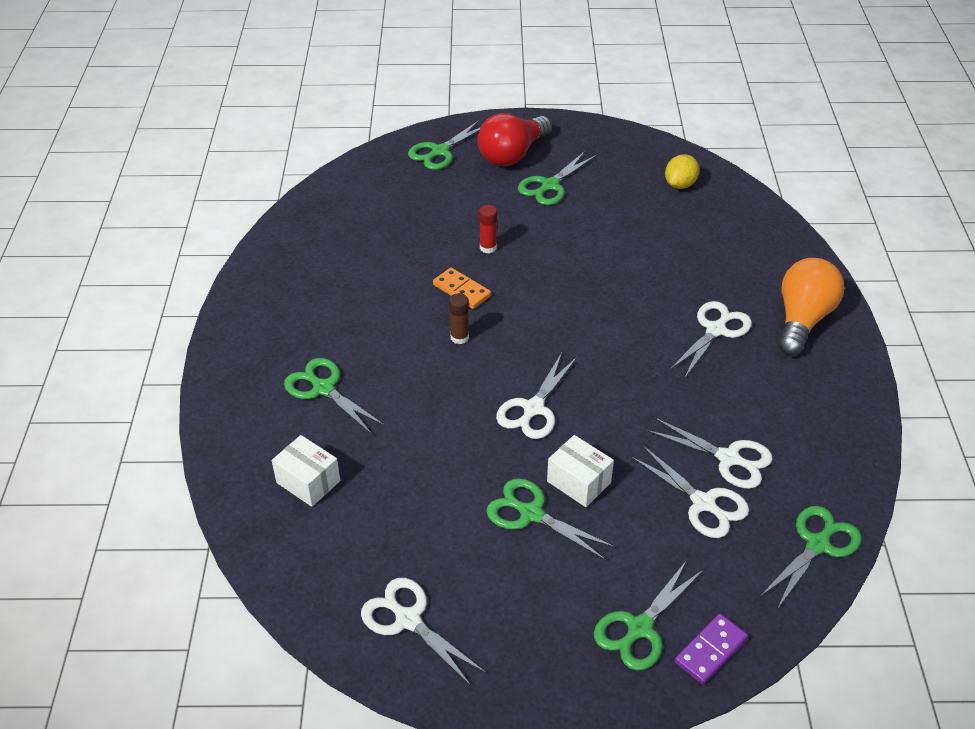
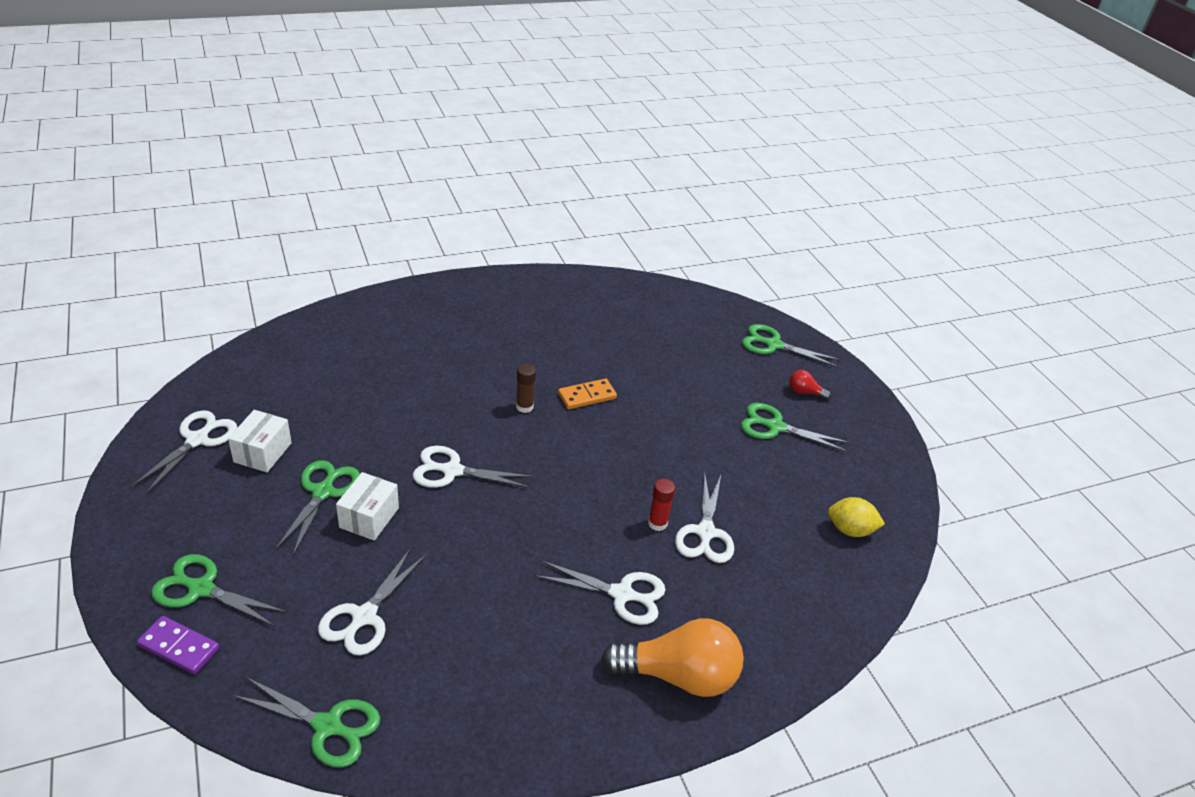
camera: 65 degrees right, 5 degrees down
(308, 481) = (329, 357): white box -> white box (263, 452)
(323, 388) = (431, 343): green scissors -> none
(462, 290) = (587, 396): orange domino -> orange domino turned 45 degrees clockwise
(488, 248) = (655, 402): red glue stick -> red glue stick (657, 523)
(512, 154) = (804, 392): red light bulb -> red light bulb, size x0.44
(729, 458) = (431, 630): white scissors -> white scissors (705, 533)

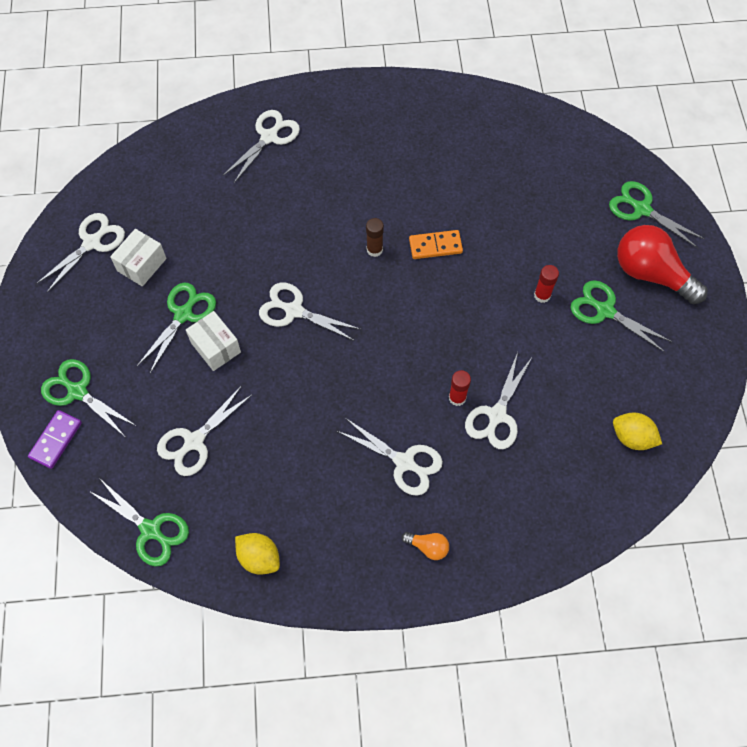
camera: 20 degrees right, 25 degrees up
(179, 647) = (56, 440): purple domino -> purple domino turned 75 degrees clockwise
(369, 517) = (216, 347): white box -> white box turned 75 degrees counterclockwise
(384, 328) = (269, 137): none -> white scissors
(478, 729) = (259, 557): none -> yellow lemon
(679, 675) = (428, 547): orange light bulb -> orange light bulb, size x0.44
(709, 423) = (542, 295): none -> red glue stick
(804, 392) = (651, 274): red light bulb -> red light bulb, size x2.29

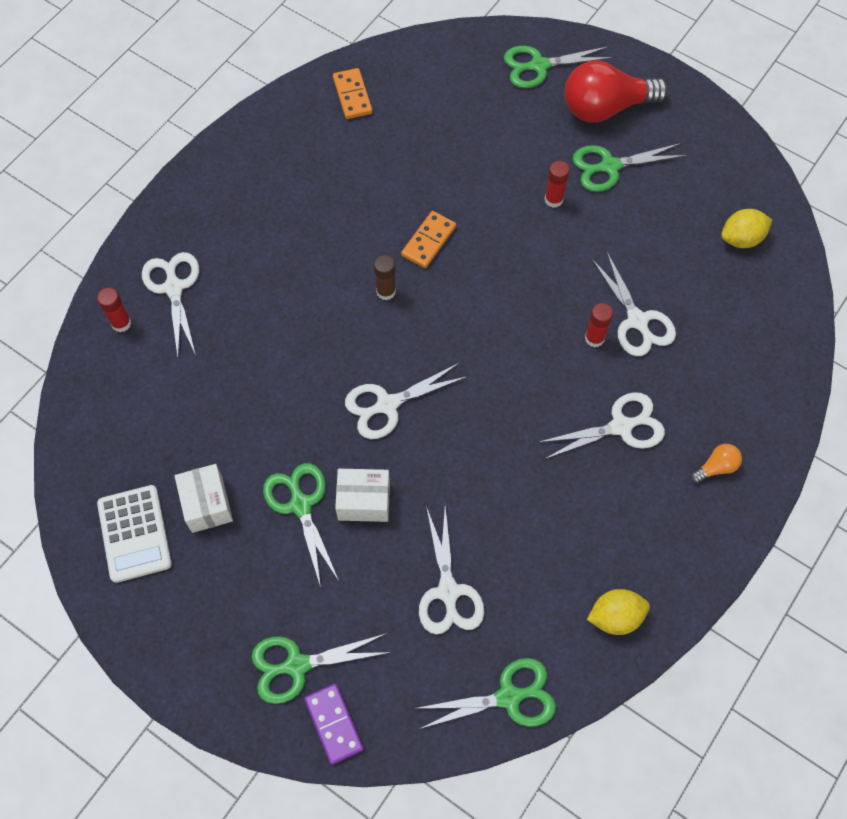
camera: 50 degrees left, 0 degrees up
(92, 242) = (134, 534): white scissors -> white calculator
(221, 130) = (121, 323): none -> red glue stick
(501, 123) = (352, 95): none -> orange domino

